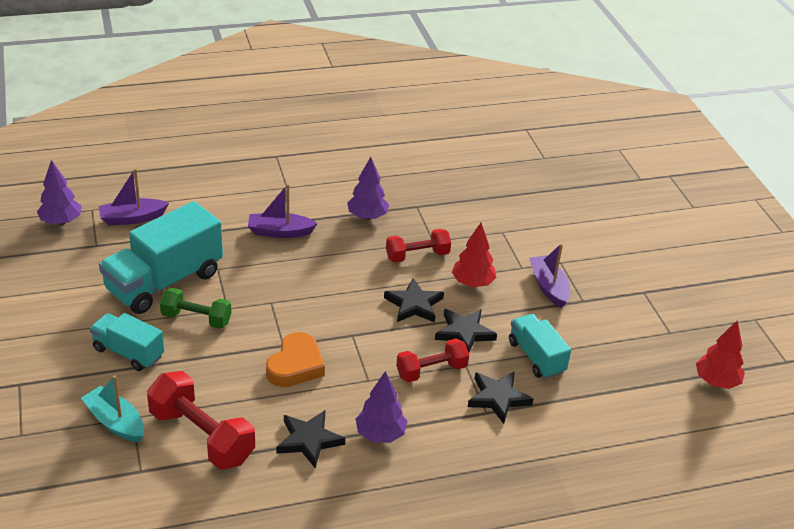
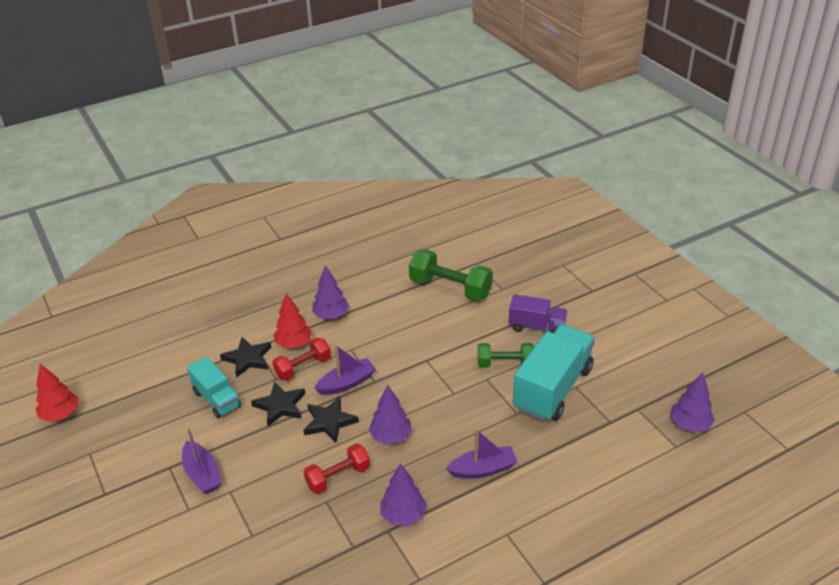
camera: 170 degrees right, 0 degrees up
(115, 422) = (511, 284): turquoise boat -> none
(128, 352) = (537, 327): turquoise truck -> purple truck
(132, 218) = (631, 446): purple boat -> purple boat (347, 383)
(201, 436) = (450, 288): red dumbbell -> green dumbbell
(295, 365) = (409, 347): orange heart -> none
(309, 440) = (378, 301): black star -> none
(355, 277) = (391, 436): none -> purple tree
(472, 283) = (278, 459): red tree -> red tree (294, 343)

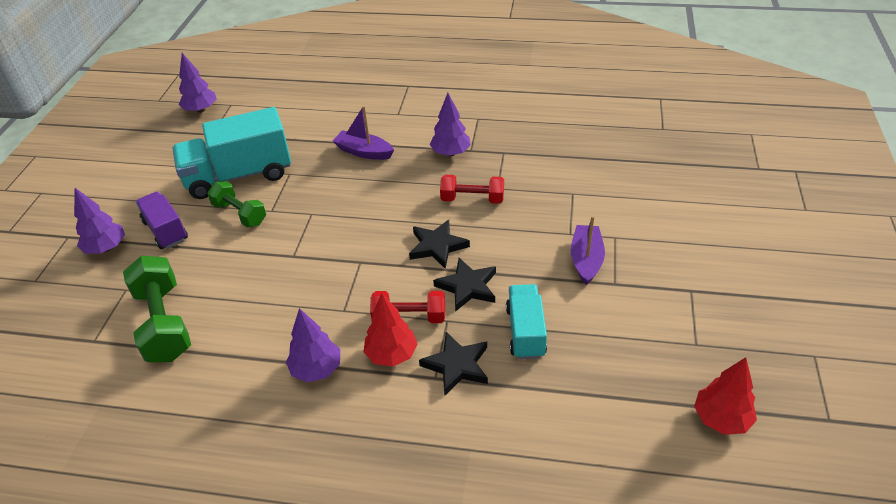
camera: 140 degrees left, 5 degrees up
(347, 383) = (386, 274): purple boat -> none
(391, 436) = (400, 207): purple tree -> purple tree (106, 248)

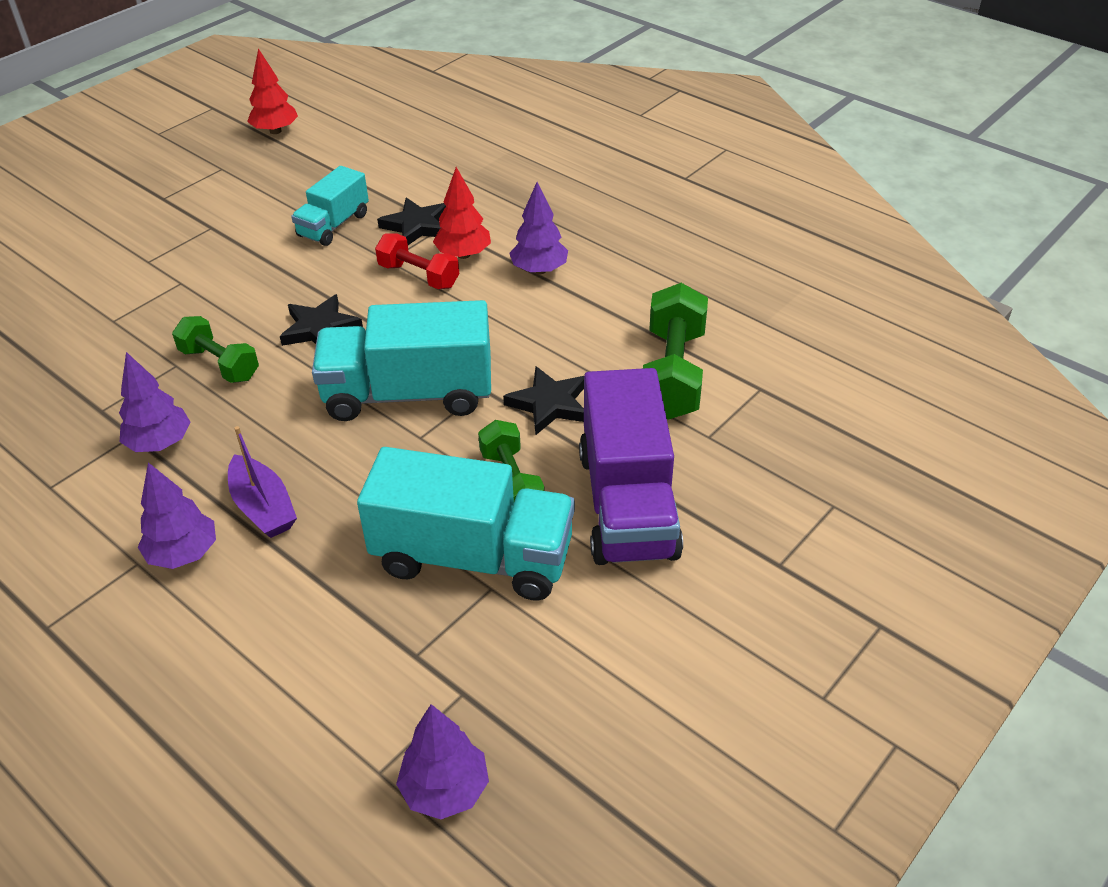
camera: 150 degrees left, 0 degrees up
(106, 248) = (722, 514): purple tree -> purple tree (183, 554)
(166, 231) = (627, 504): purple truck -> purple truck, size x1.75
(338, 232) = (409, 394): none -> turquoise truck
(467, 287) = (337, 278): black star -> black star (549, 404)
(472, 199) = (220, 364): red dumbbell -> green dumbbell
(586, 260) = (204, 254): purple boat -> none

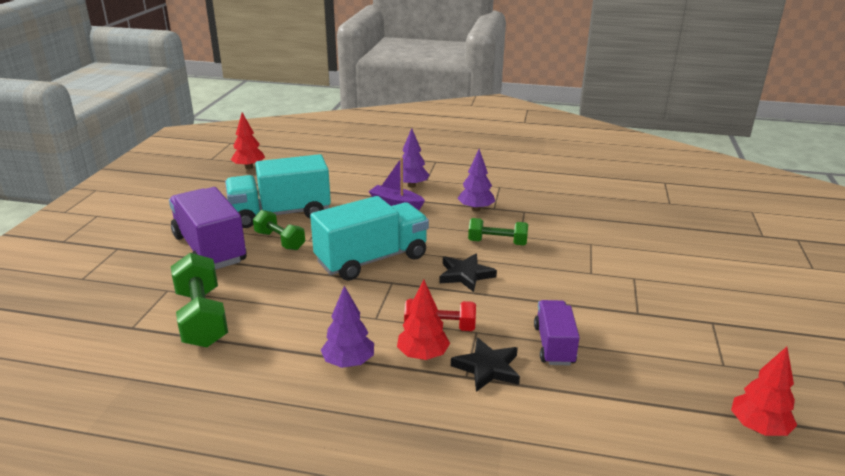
camera: 150 degrees right, 15 degrees down
(333, 225) = (554, 345): turquoise truck -> purple truck
(445, 789) = (249, 167): purple tree -> red tree
(549, 404) = (280, 278): black star -> none

